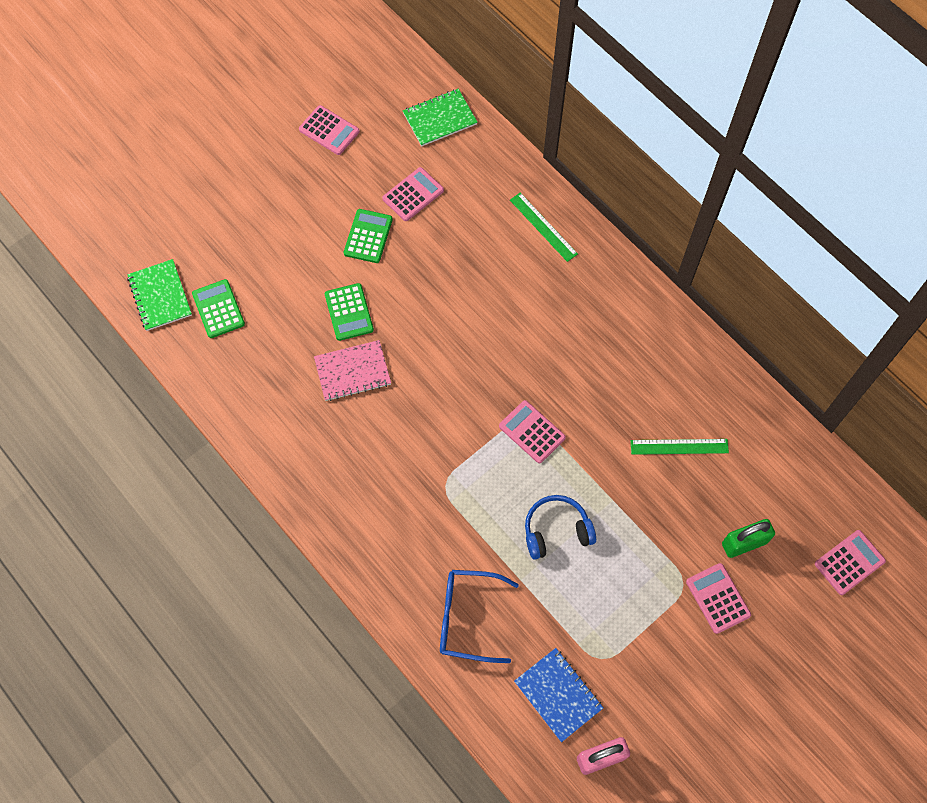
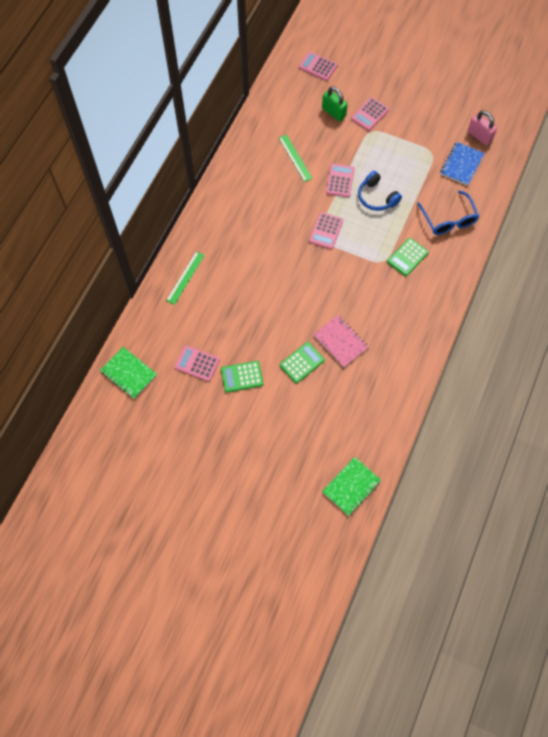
camera: 115 degrees left, 0 degrees up
(218, 309) = (341, 443): green calculator -> green calculator (407, 257)
(329, 130) = (170, 441): pink calculator -> pink calculator (340, 180)

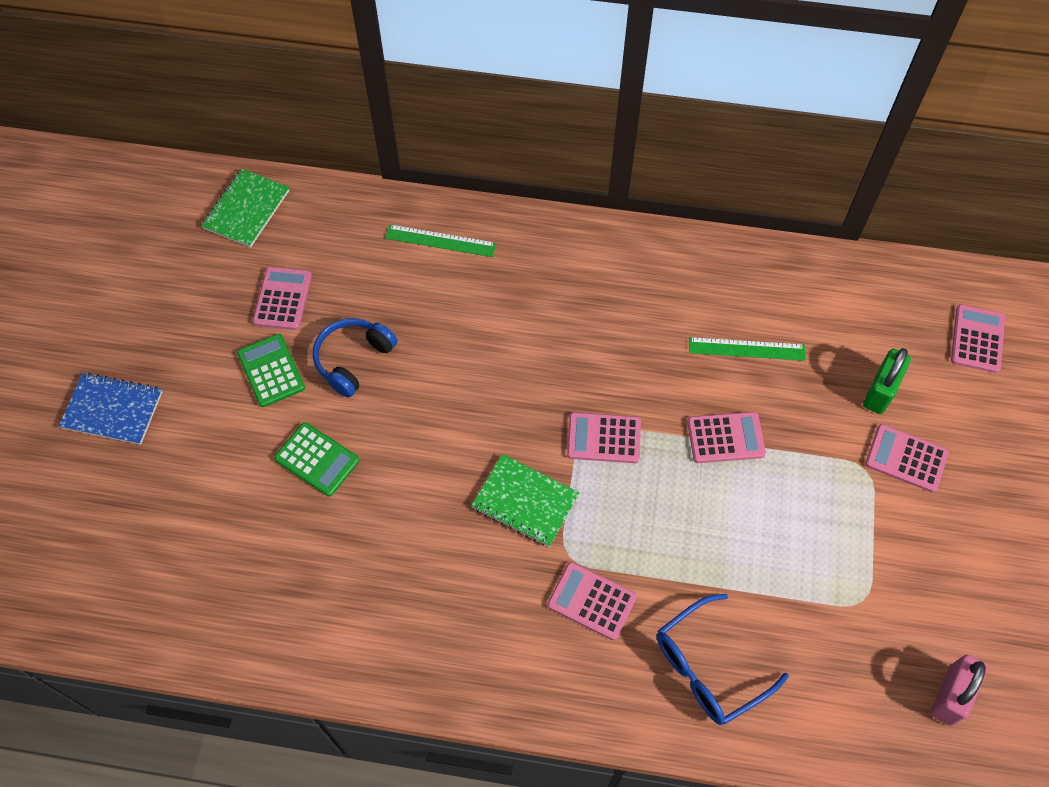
camera: 75 degrees right, 5 degrees down
(295, 158) = (746, 349): green ruler -> green ruler turned 45 degrees clockwise
(340, 341) = (373, 516): pink notebook -> none
(351, 486) = (86, 598): green notebook -> green notebook (525, 501)
(376, 197) = (712, 513): blue headphones -> blue headphones (353, 360)
(407, 257) = (592, 601): green calculator -> pink calculator
(461, 164) = (858, 669): blue notebook -> blue notebook (112, 410)

